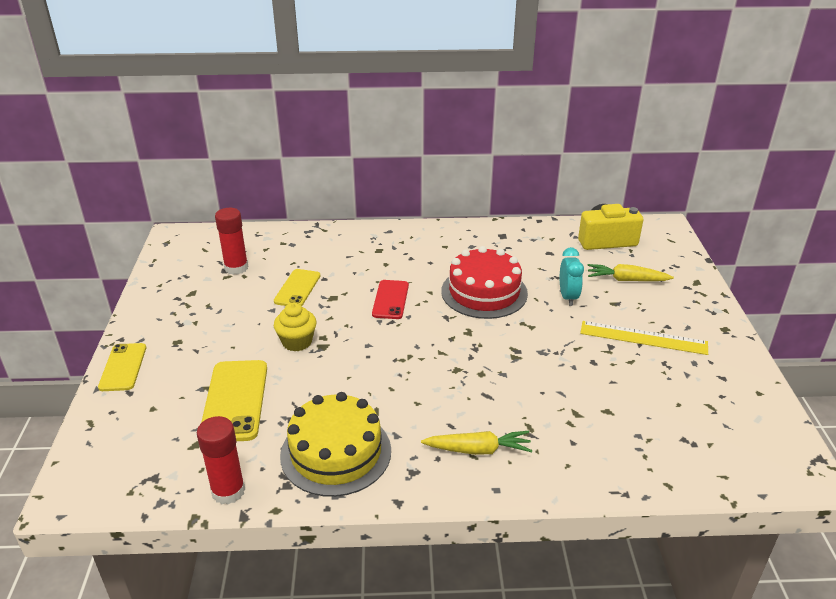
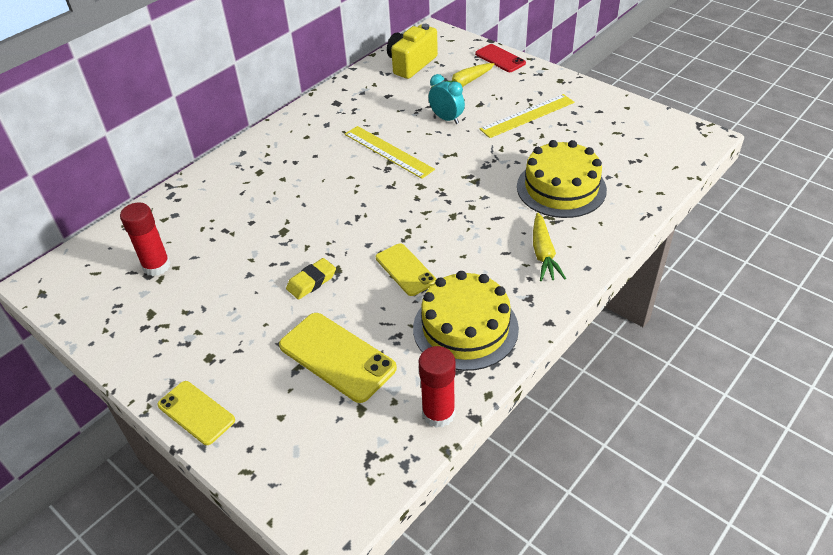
camera: 45 degrees left, 10 degrees up
(297, 288) = (242, 244): yellow phone -> yellow phone (405, 270)
(297, 342) = (311, 281): yellow cupcake -> yellow eraser
(390, 300) = (331, 202): red phone -> red phone (500, 58)
(478, 450) = (543, 253): yellow carrot -> yellow carrot turned 135 degrees clockwise
(484, 292) = (388, 151): red cake -> yellow ruler
(578, 413) = (561, 188): none -> yellow cake

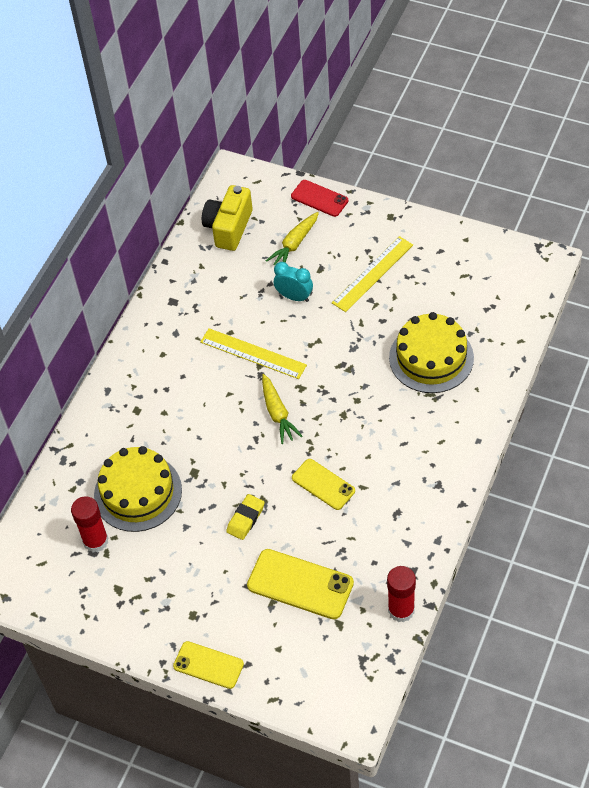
camera: 15 degrees left, 10 degrees up
(465, 328) = (395, 528): yellow cake -> yellow cake (138, 492)
(543, 253) = (437, 436): yellow carrot -> yellow carrot (277, 413)

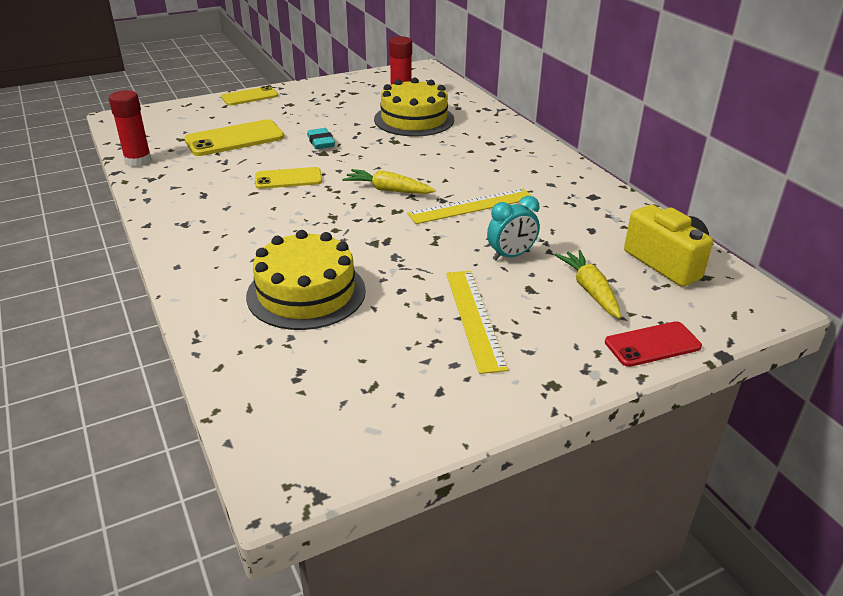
camera: 125 degrees right, 20 degrees down
(246, 519) = (321, 142): yellow eraser -> turquoise eraser

